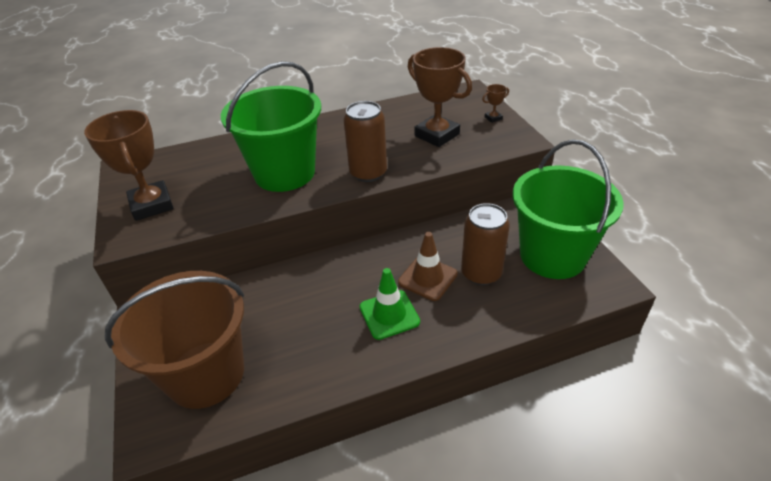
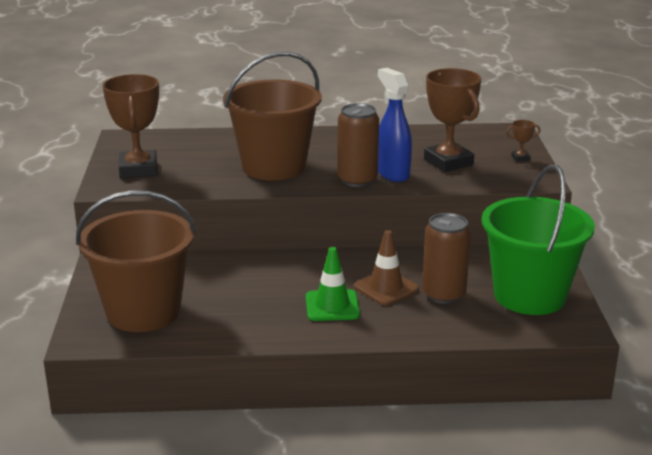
camera: 15 degrees right, 15 degrees down
(284, 173) = (274, 167): green bucket -> brown bucket
(396, 159) = (392, 174): none -> blue spray bottle

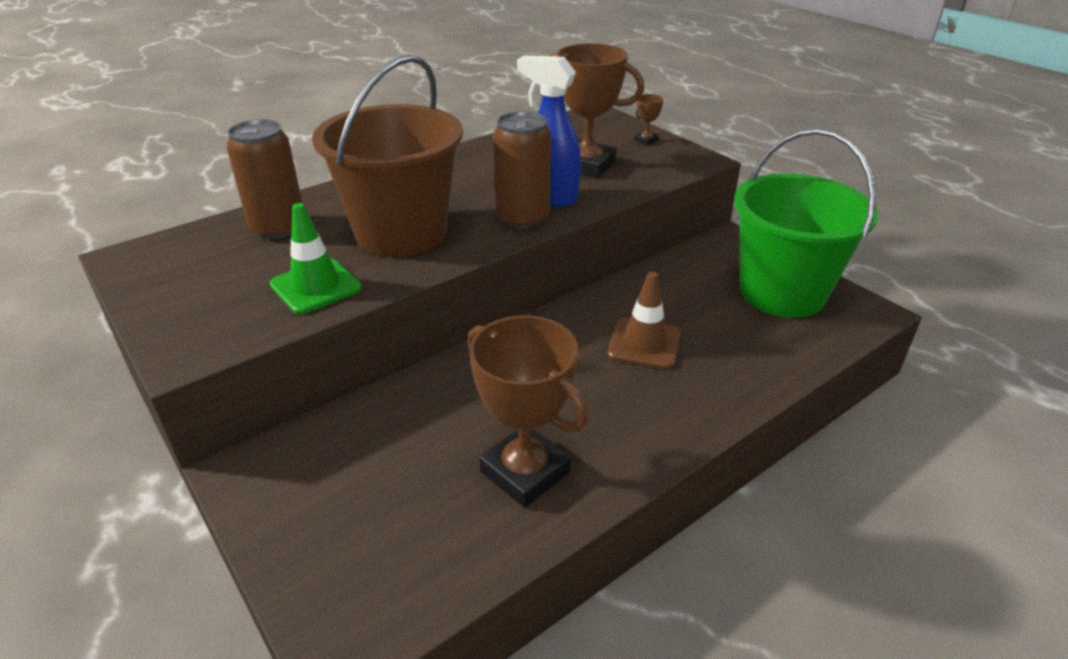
camera: 35 degrees left, 10 degrees up
(138, 169) = (209, 300): brown trophy -> brown trophy (525, 472)
(143, 312) = (389, 530): brown bucket -> none
(332, 306) = (619, 396): green traffic cone -> green traffic cone (316, 286)
(444, 294) = (708, 326): brown can -> brown can (278, 228)

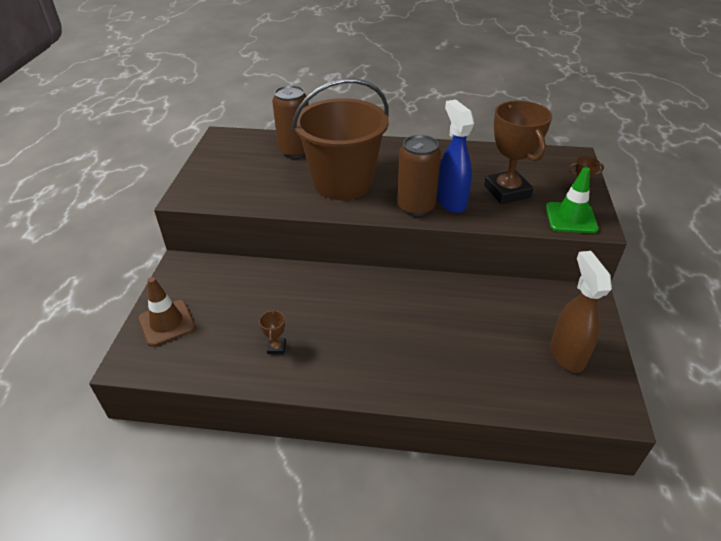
camera: 45 degrees right, 5 degrees up
(316, 286) = (269, 192): green traffic cone -> green traffic cone (571, 218)
(525, 472) = (276, 347): brown trophy -> brown trophy, size x0.42
(644, 344) = (426, 326): brown traffic cone -> brown traffic cone (167, 323)
(782, 292) = (566, 354): green bucket -> brown spray bottle

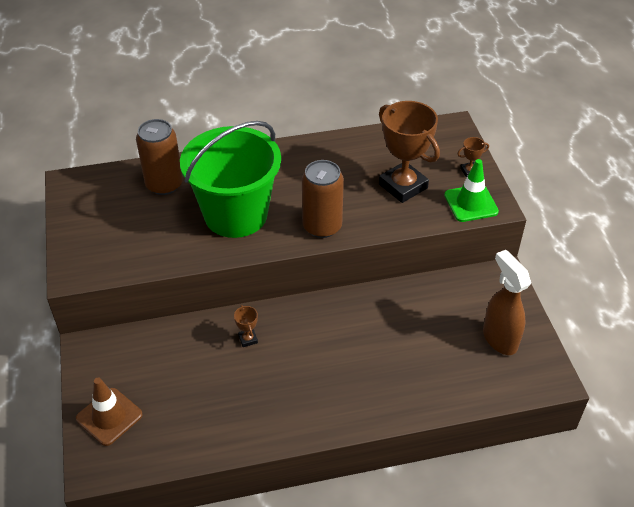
camera: 20 degrees left, 5 degrees up
(276, 347) = (235, 409): brown trophy -> brown trophy (248, 339)
(343, 183) = (236, 214): brown bucket -> green bucket
(451, 202) = (354, 212): blue spray bottle -> none

